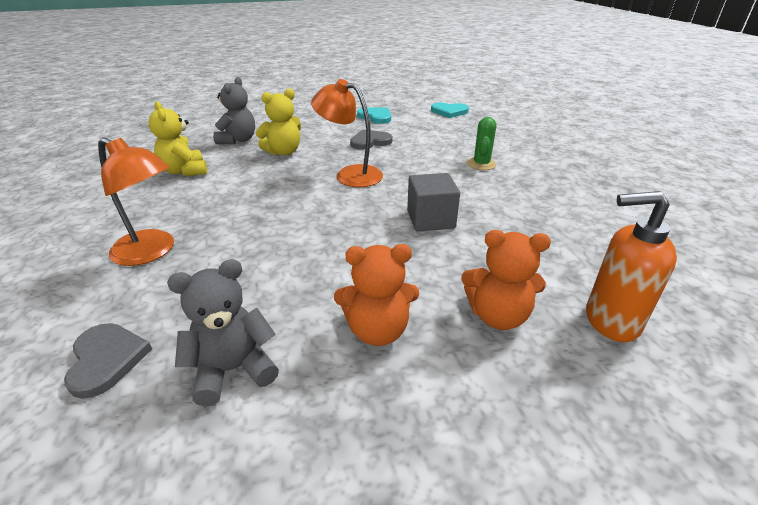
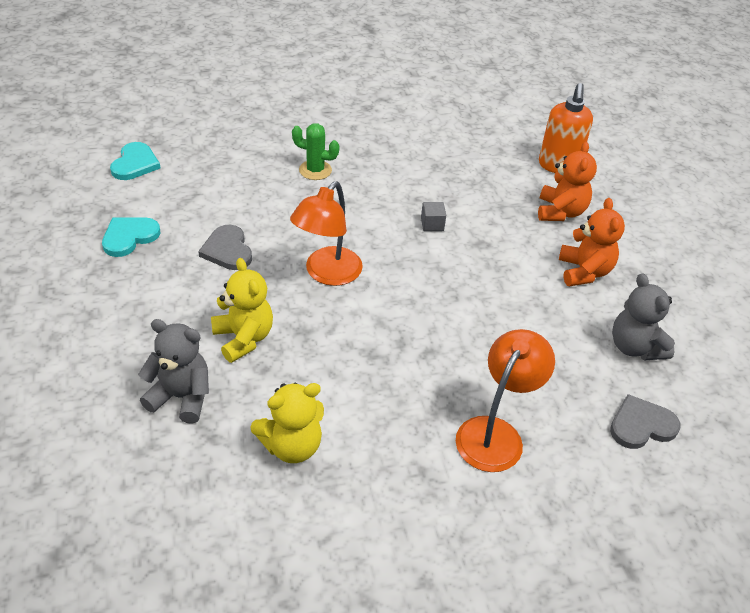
camera: 90 degrees left, 10 degrees up
(430, 219) = (432, 224): grey cube -> grey cube, size x0.53

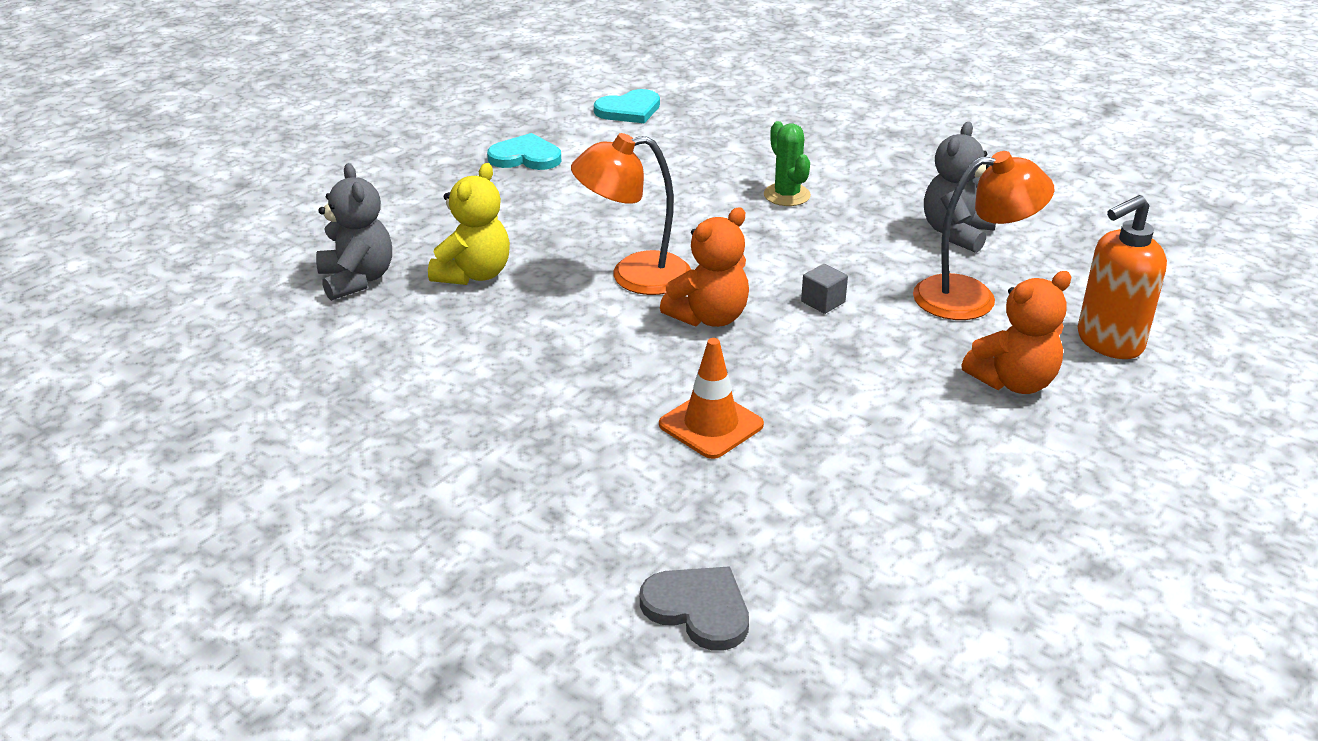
camera: 55 degrees right, 10 degrees down
(227, 250) = (583, 209): grey heart -> none
(291, 446) = (365, 366): yellow teddy bear -> none
(495, 433) = (537, 491): orange lamp -> orange lamp (971, 297)
(499, 331) = (711, 425): none -> orange traffic cone
(584, 272) = (924, 448): orange teddy bear -> orange teddy bear (709, 317)
(635, 347) = (841, 548): grey teddy bear -> grey teddy bear (956, 233)

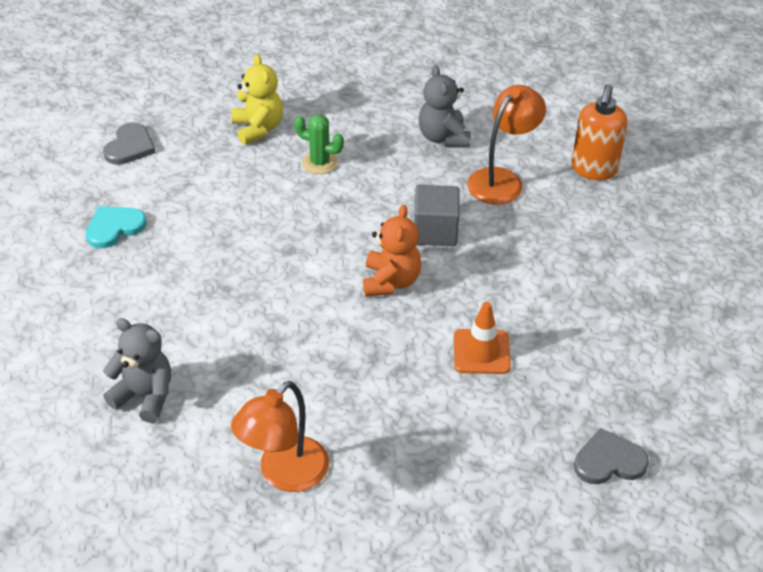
camera: 45 degrees left, 10 degrees up
(474, 274) = (214, 341): yellow teddy bear -> yellow teddy bear (258, 128)
(629, 110) = (130, 147): turquoise heart -> grey heart
(634, 276) = (311, 279): orange lamp -> orange lamp (284, 474)
(823, 302) = (435, 231): grey cube -> grey cube, size x1.88
(1013, 382) = (582, 224): orange teddy bear -> none

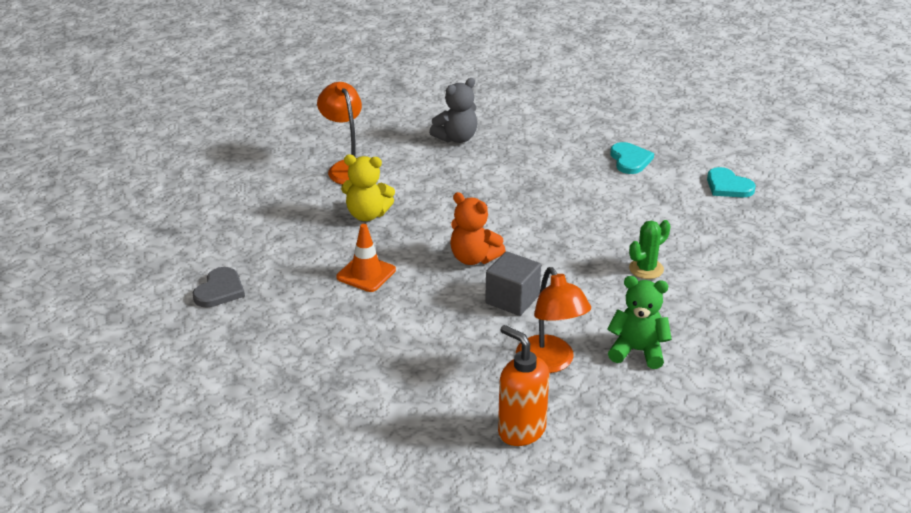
camera: 120 degrees right, 10 degrees down
(130, 147) = (728, 186): grey heart -> turquoise heart
(258, 128) = (716, 251): yellow teddy bear -> yellow teddy bear (367, 214)
(443, 137) = (637, 351): grey teddy bear -> green teddy bear

